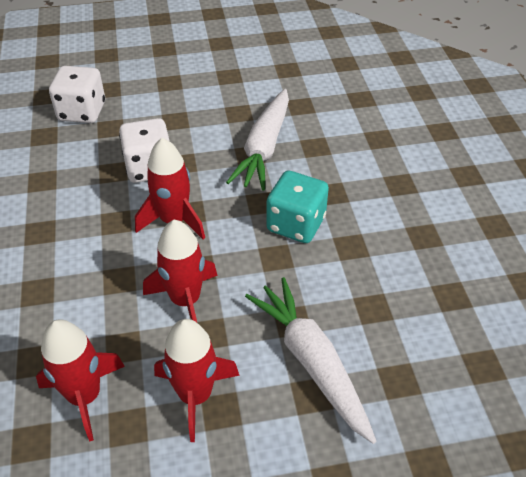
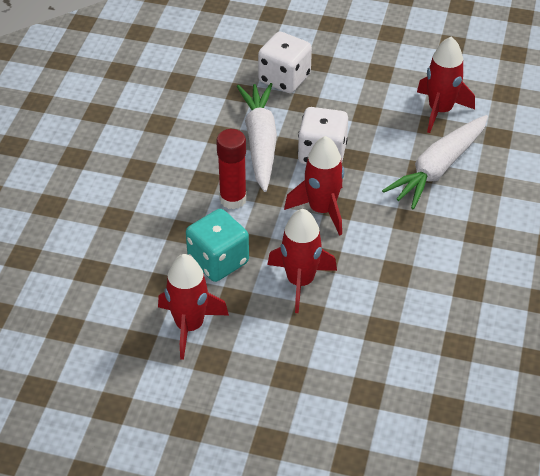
camera: 25 degrees right, 0 degrees up
(78, 240) = (233, 199): none -> red glue stick
(195, 395) = (274, 357): red rocket -> red rocket (440, 110)
(296, 224) = (429, 250): turquoise dice -> turquoise dice (218, 261)
(312, 362) = (380, 368): white carrot -> white carrot (260, 142)

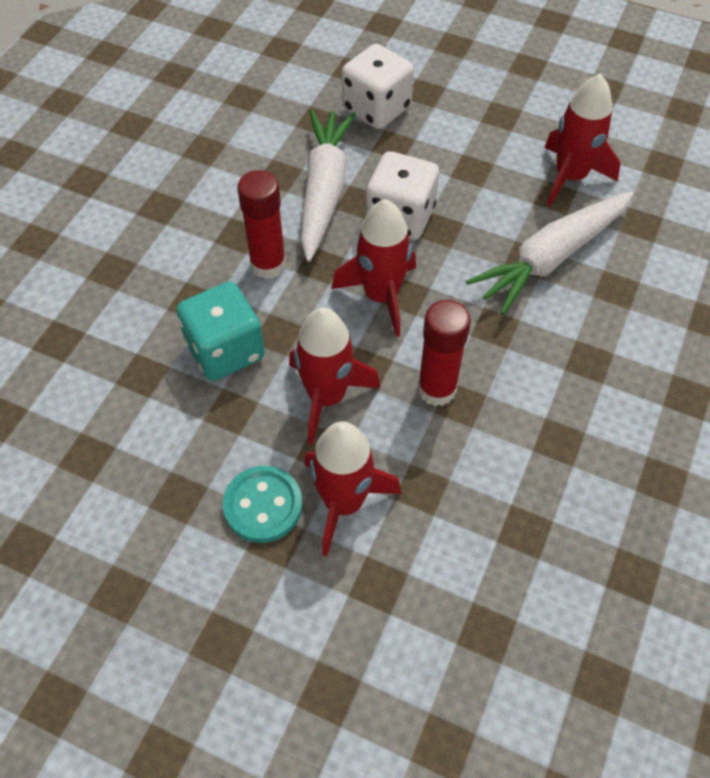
camera: 10 degrees right, 10 degrees up
(189, 326) = (161, 441): red rocket -> red rocket (344, 502)
(274, 356) = (263, 505): none -> turquoise button
(377, 266) = (437, 389): none -> red glue stick

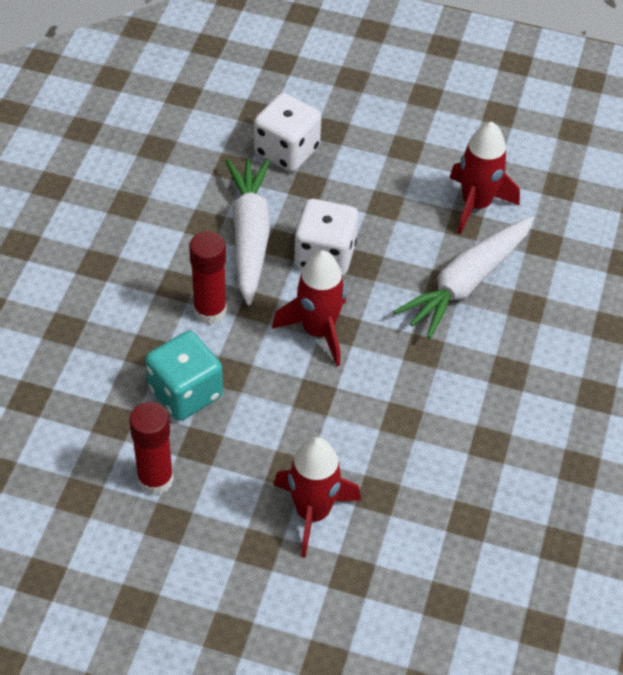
camera: 10 degrees left, 5 degrees down
(263, 505) = (243, 522): turquoise button -> none
(327, 397) = (283, 425): red rocket -> none
(437, 389) = (379, 409): red glue stick -> red glue stick (155, 479)

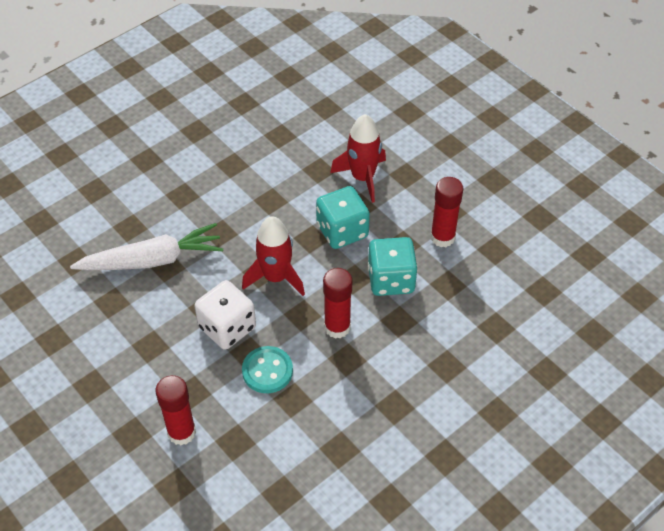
camera: 145 degrees left, 0 degrees up
(250, 236) = (267, 371): white carrot -> turquoise button
(285, 424) = (342, 231): none -> turquoise dice
(287, 151) = (181, 432): white dice -> red glue stick
(476, 204) = (89, 311): red rocket -> none

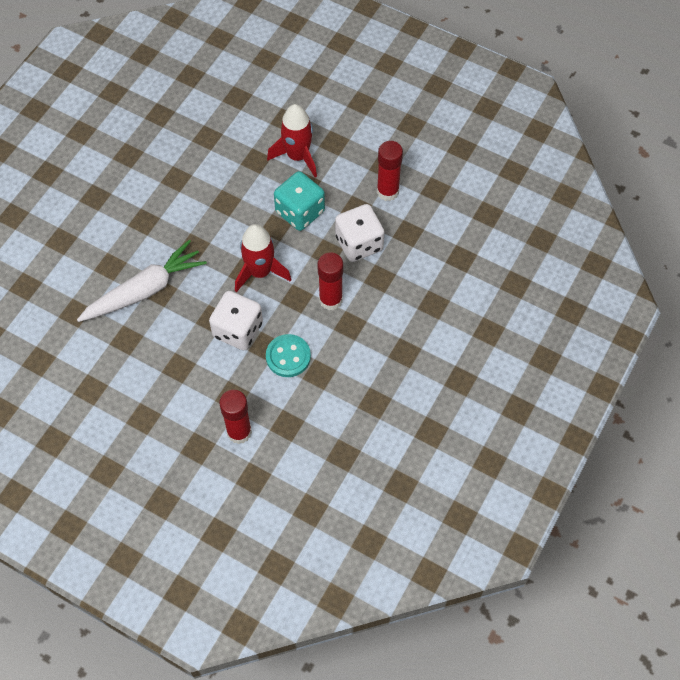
camera: 20 degrees left, 10 degrees up
(391, 280) = (359, 243): turquoise dice -> white dice

